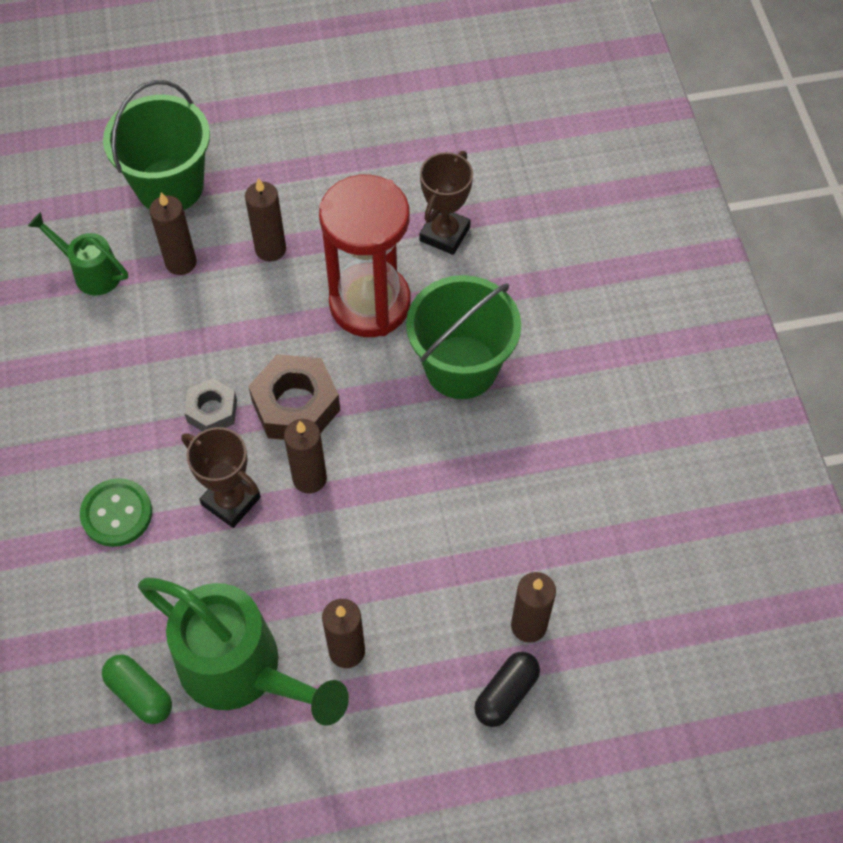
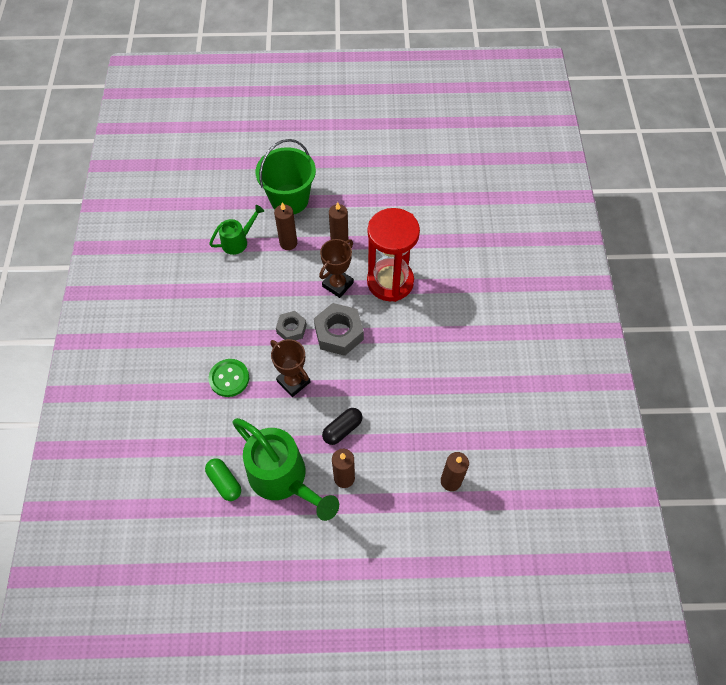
camera: 10 degrees right, 0 degrees up
(91, 272) = (238, 241): green watering can -> green watering can turned 105 degrees clockwise
(296, 405) = (339, 333): brown nut -> grey nut
(309, 478) = (339, 376): brown candle -> none
(444, 234) = (439, 248): brown trophy -> brown trophy (337, 284)
(461, 367) = (436, 326): green bucket -> none
(506, 694) = (431, 518): black capsule -> black capsule (342, 429)

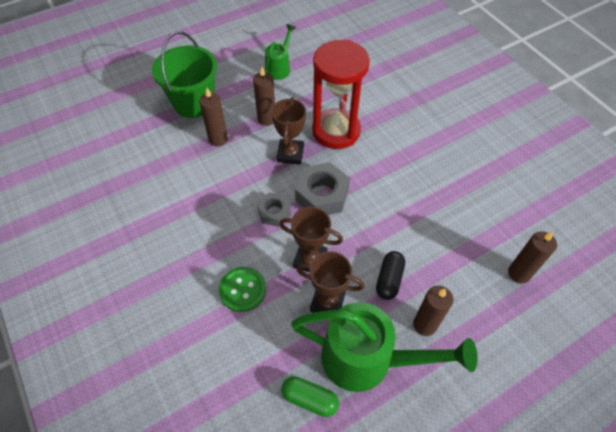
camera: 30 degrees left, 5 degrees down
(238, 241) = (166, 159): green watering can -> green watering can (279, 68)
(284, 421) = (327, 302): none -> brown trophy

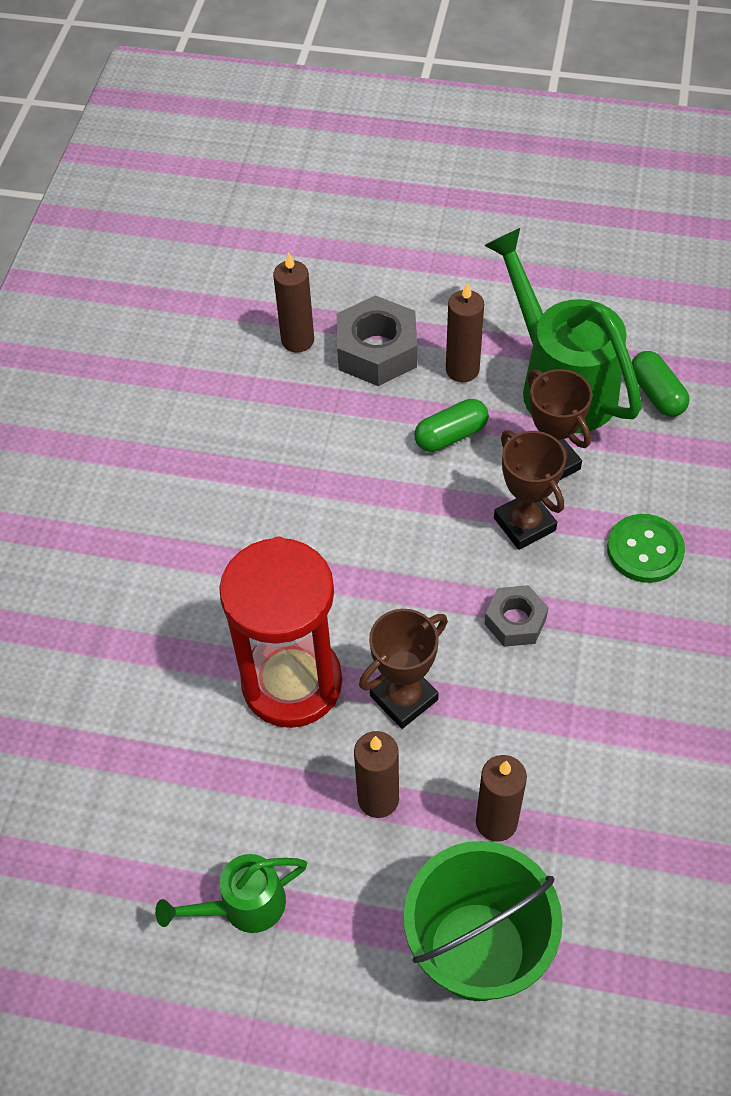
camera: 135 degrees left, 0 degrees up
(322, 195) = (423, 596): grey nut -> grey nut (377, 351)
(389, 279) = (451, 435): black capsule -> green capsule

